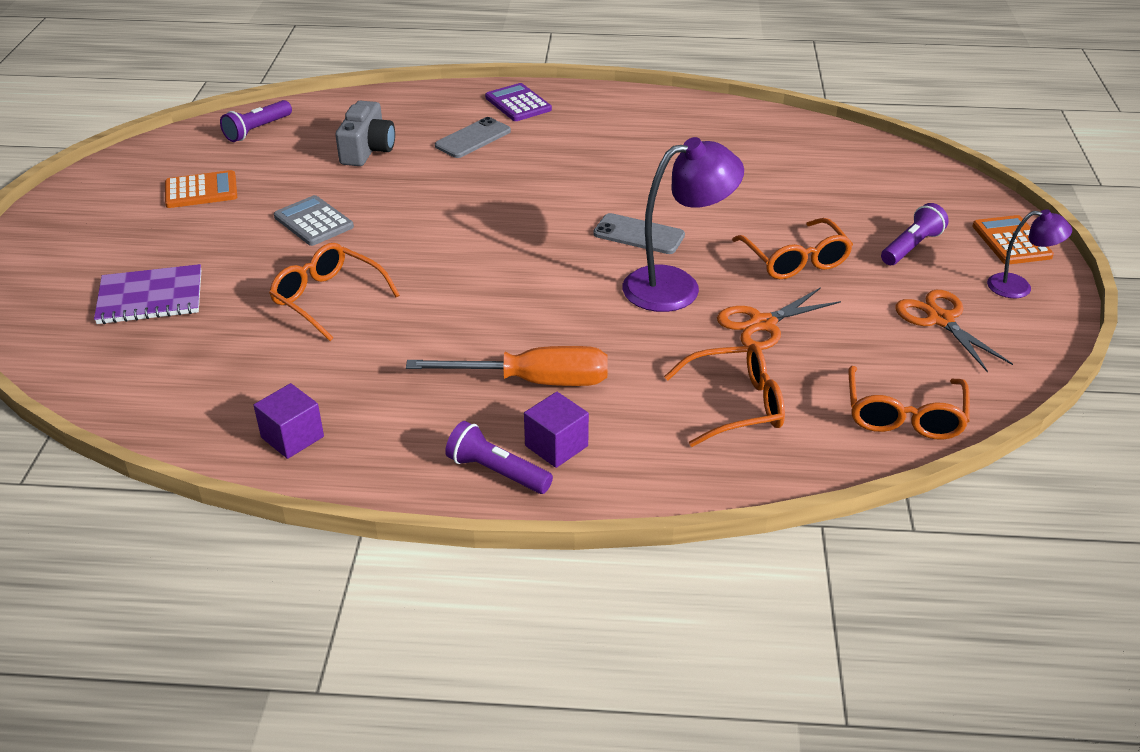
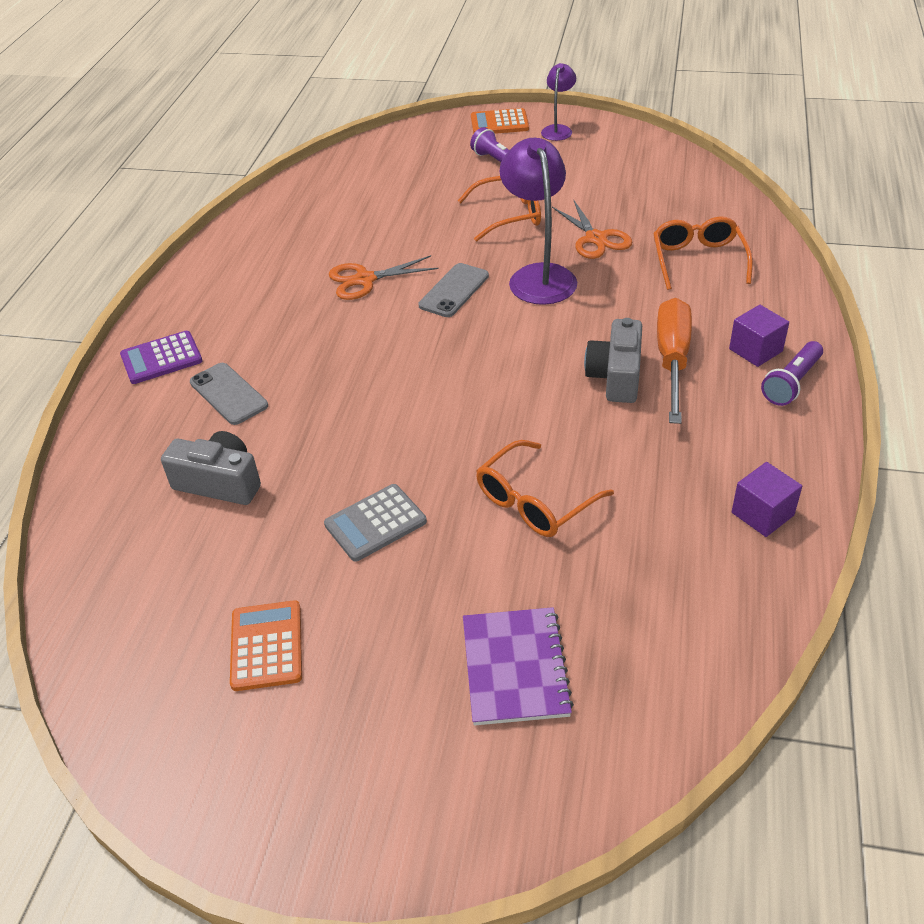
camera: 80 degrees left, 5 degrees up
(257, 130) = (117, 599): purple flashlight -> none
(504, 342) = (615, 376): none -> grey camera
(903, 416) = (705, 193): orange glasses -> none
(940, 320) = (595, 164): orange scissors -> orange scissors (365, 280)

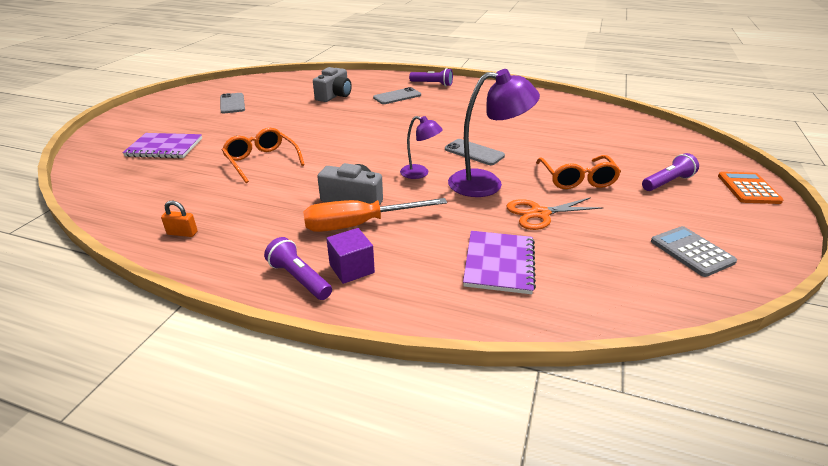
camera: 95 degrees right, 10 degrees down
(161, 358) = (432, 84): purple calculator -> purple flashlight
(267, 646) = (232, 103): orange calculator -> grey phone
(365, 280) = (492, 127): orange scissors -> none
(375, 523) = (281, 124): grey calculator -> grey calculator (691, 252)
(558, 130) = (751, 218): purple lamp -> purple lamp (420, 173)
(672, 360) = (359, 225): orange screwdriver -> orange screwdriver turned 150 degrees clockwise
(698, 260) = (499, 263): orange glasses -> purple notebook
(762, 514) = (182, 233): purple cube -> orange padlock

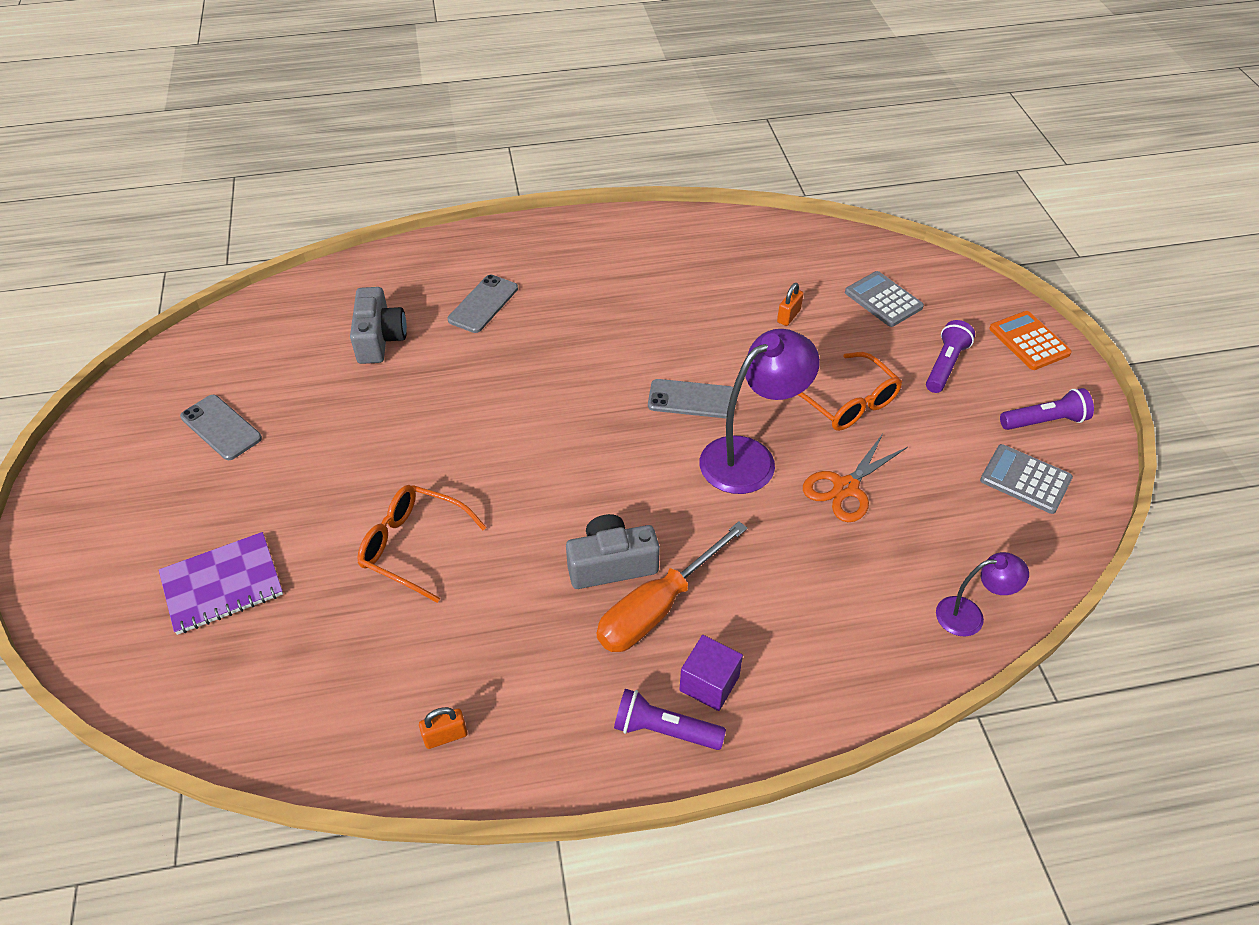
camera: 30 degrees left, 15 degrees up
(420, 173) = (655, 474): purple lamp -> purple lamp (969, 615)
(432, 84) = (512, 249): purple flashlight -> purple flashlight (1044, 421)
(499, 263) = (857, 593): purple notebook -> none
(569, 138) = (788, 316): none -> orange padlock
(643, 146) = (883, 300): none -> grey calculator

